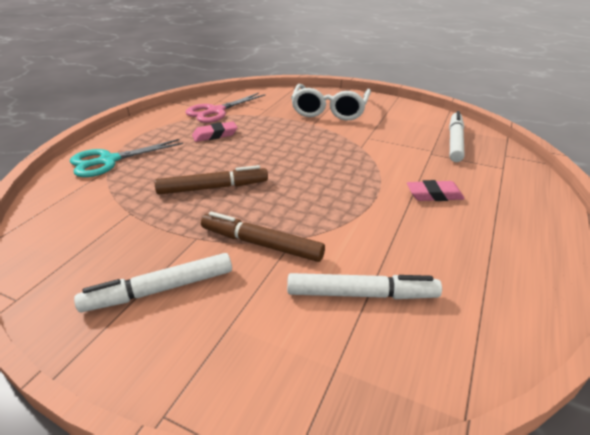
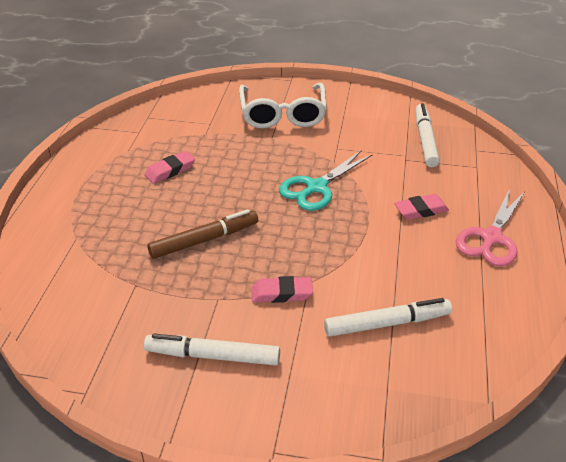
camera: 15 degrees left, 5 degrees up
(109, 161) = (70, 225): turquoise scissors -> turquoise scissors (316, 187)
(160, 289) = (213, 356): white marker -> white marker turned 45 degrees clockwise
(216, 111) = (153, 135): pink scissors -> pink scissors (491, 238)
(261, 244) = (282, 293): brown marker -> pink eraser

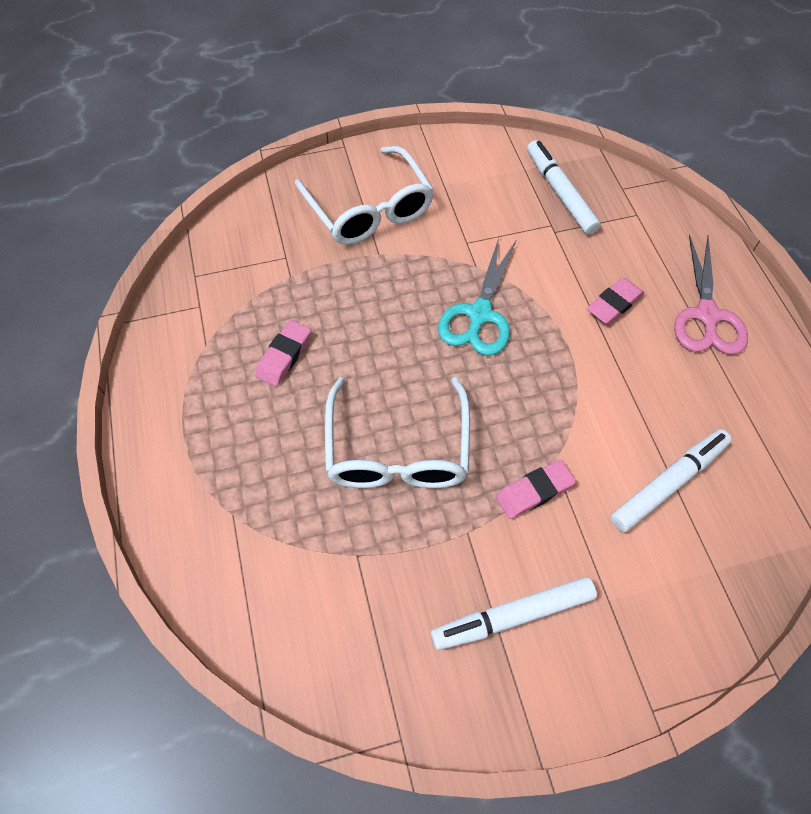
camera: 25 degrees left, 20 degrees up
(204, 240) = (397, 450): brown marker -> white glasses

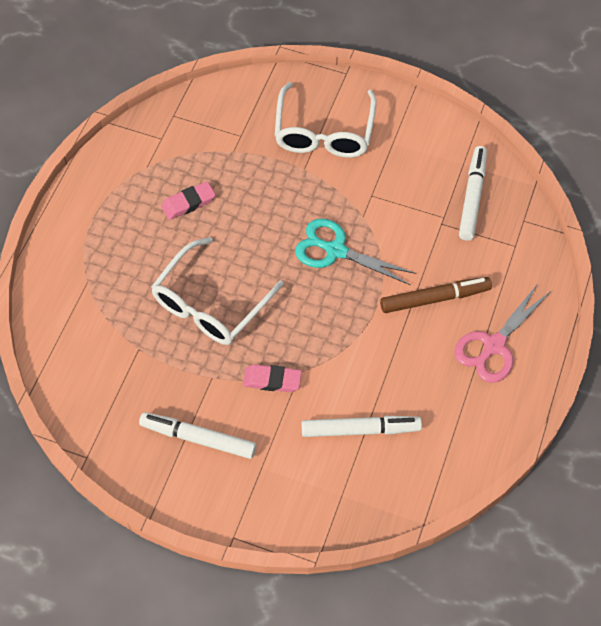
camera: 35 degrees right, 0 degrees up
(479, 314) = (335, 250): turquoise scissors -> turquoise scissors turned 60 degrees clockwise
(614, 304) = (435, 298): pink eraser -> brown marker

